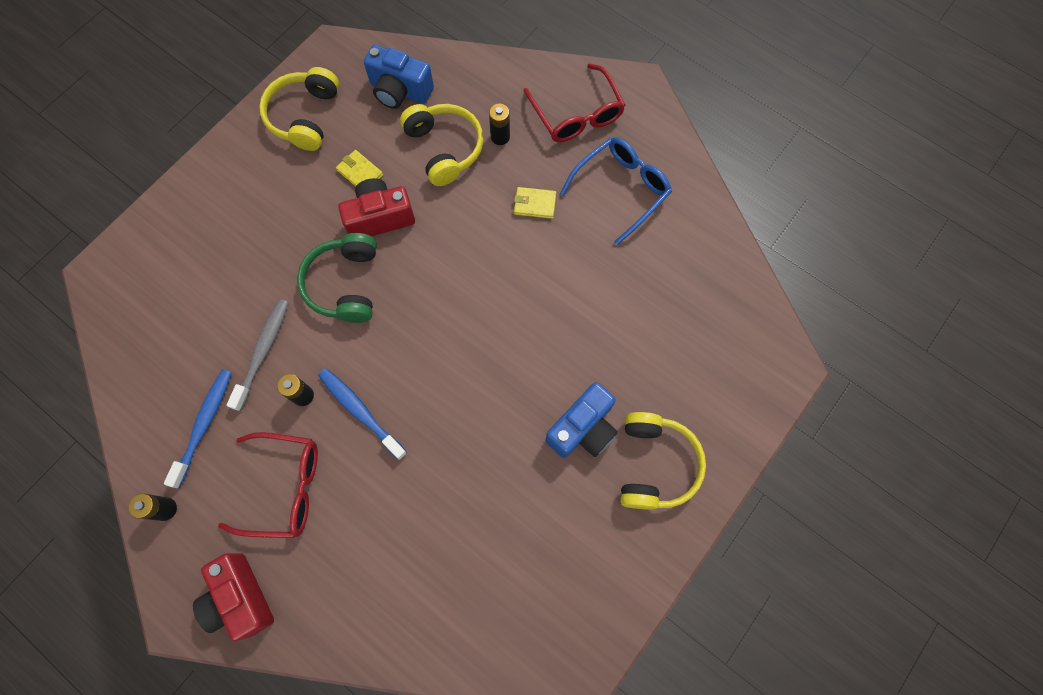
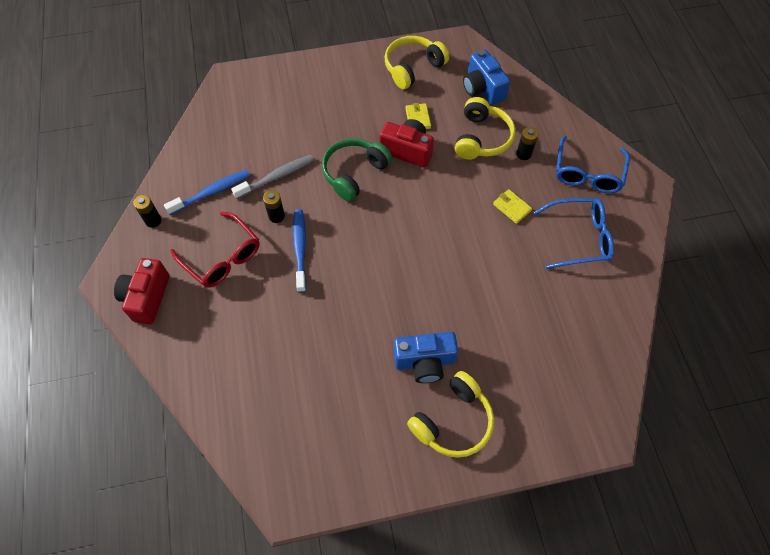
camera: 40 degrees right, 10 degrees down
(577, 114) = (587, 173): red glasses -> blue glasses

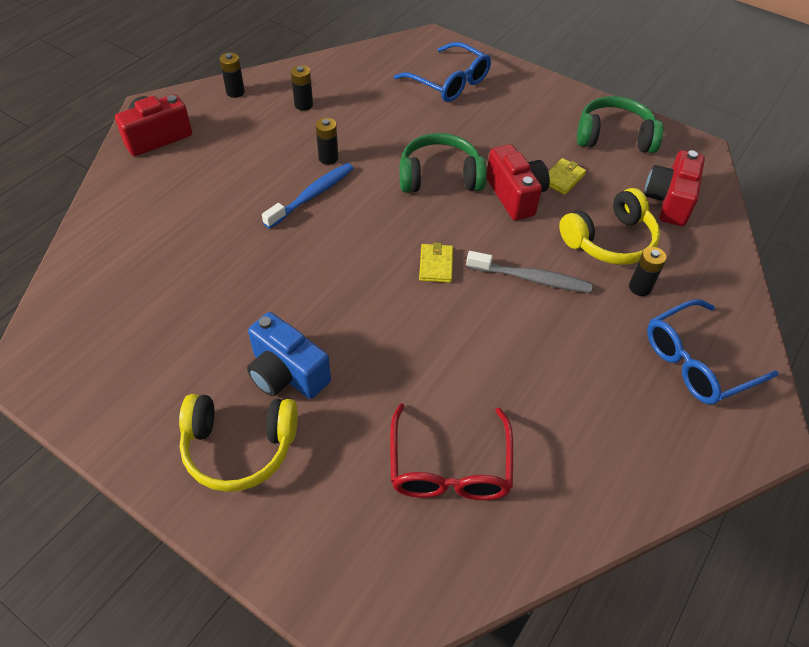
camera: 45 degrees right, 10 degrees down
(211, 192) = (303, 105): blue toothbrush -> black battery
(222, 257) = (245, 154): red glasses -> red glasses (449, 467)
(276, 177) = (369, 131): grey toothbrush -> grey toothbrush (531, 278)
(412, 68) = (614, 136): yellow headphones -> green headphones
(482, 89) = (669, 201): blue camera -> red camera
(512, 207) = (560, 322): yellow wallet -> yellow wallet (436, 265)
(579, 238) = (602, 412): blue glasses -> blue glasses (449, 82)

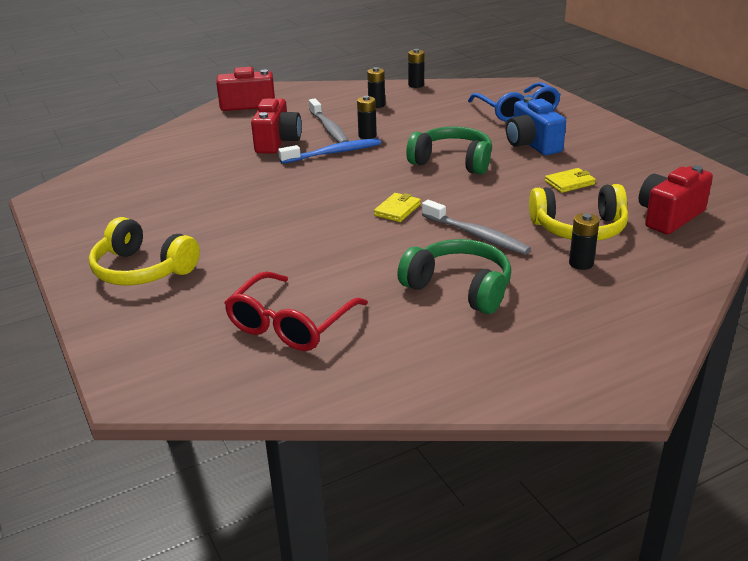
camera: 30 degrees right, 20 degrees down
(235, 92) = (329, 91): black battery -> black battery (416, 85)
(279, 156) = (329, 128): none -> grey toothbrush
(287, 373) = (216, 241): blue camera -> blue camera (532, 144)
(515, 195) = (512, 185): red camera -> red camera (277, 142)
(614, 136) = (650, 167): green headphones -> green headphones (459, 288)
(697, 362) = (593, 324): blue glasses -> none

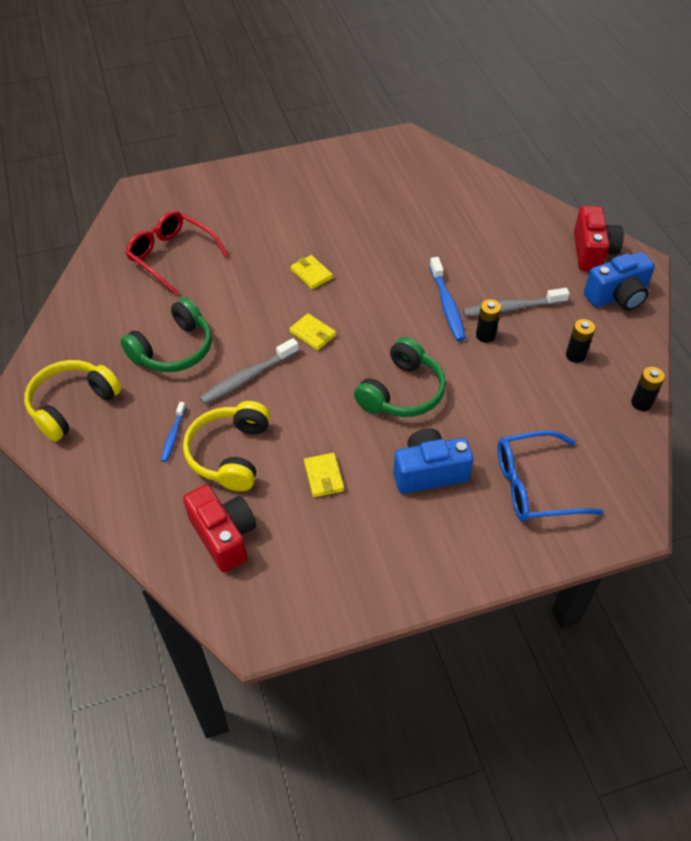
camera: 100 degrees right, 20 degrees up
(142, 270) = (272, 189): yellow headphones -> yellow headphones (72, 405)
(277, 142) = (484, 268): red camera -> none
(303, 95) = (617, 296): none -> blue camera
(304, 222) = (311, 274): none -> yellow wallet
(581, 263) = (173, 435): black battery -> blue toothbrush

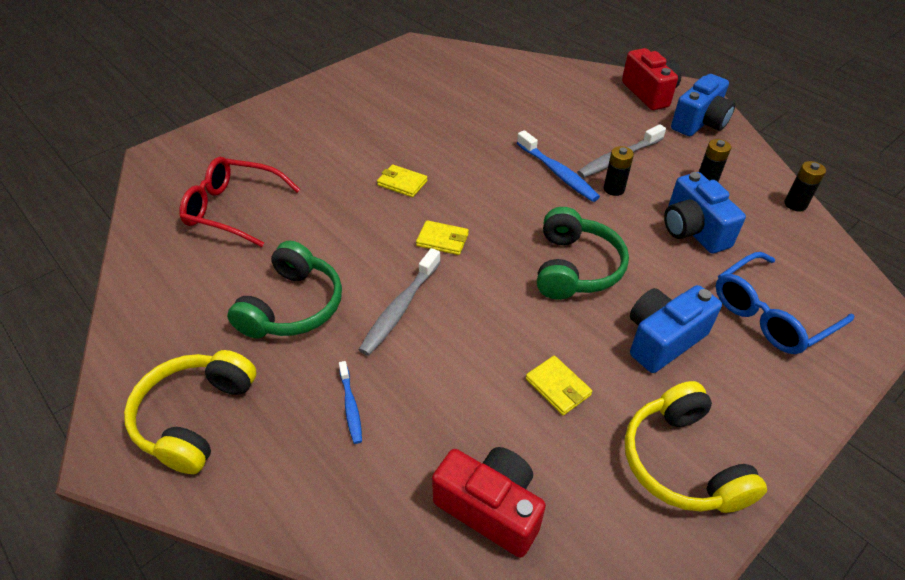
camera: 25 degrees left, 5 degrees down
(230, 454) = (434, 402): yellow headphones -> yellow headphones (682, 462)
(526, 394) = (693, 230): none -> blue camera

